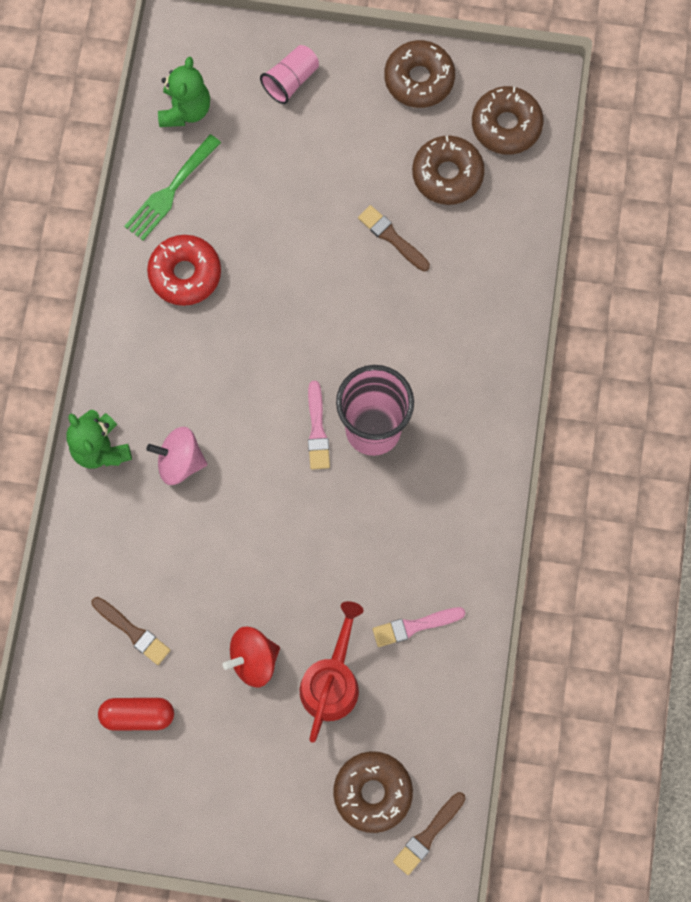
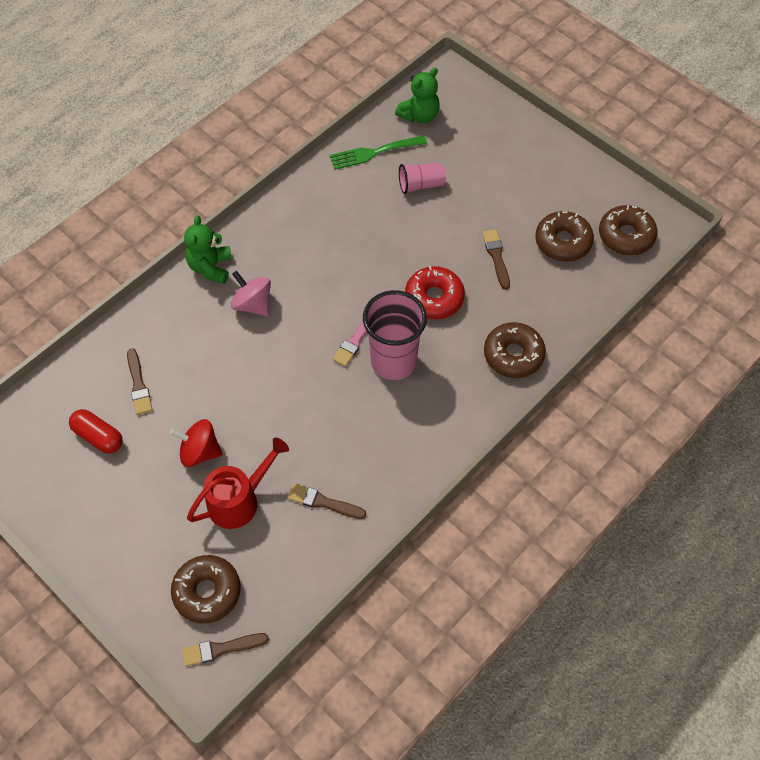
camera: 35 degrees right, 15 degrees down
(185, 274) = (345, 202): red donut -> red donut (434, 298)
(291, 81) = (499, 135): pink cup -> pink cup (421, 185)
(414, 626) = (323, 502): pink brush -> brown brush
(419, 79) = (585, 178): brown donut -> brown donut (513, 355)

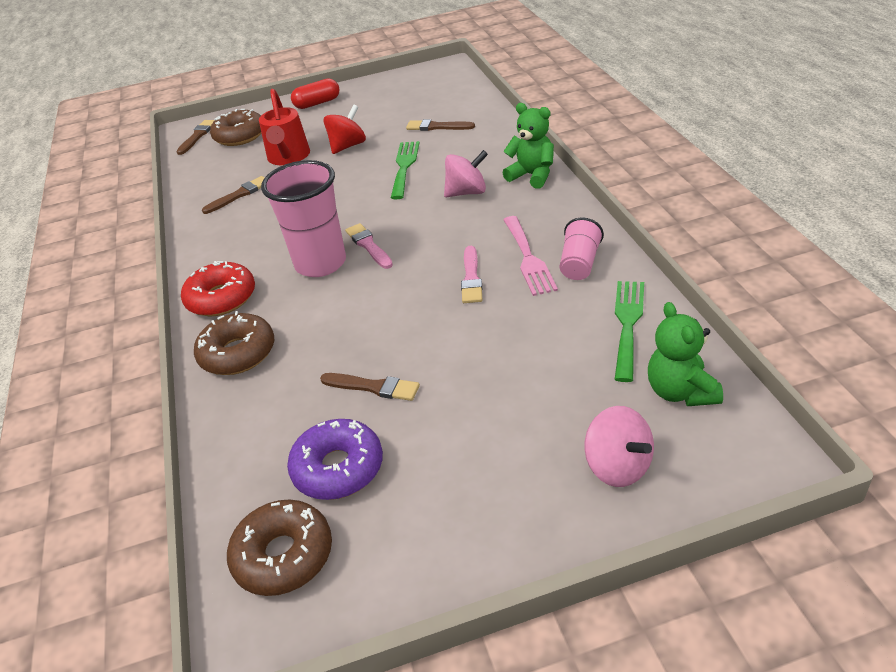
camera: 125 degrees right, 20 degrees down
(98, 437) = (408, 107): red capsule -> red capsule (317, 103)
(225, 375) = (404, 167): none -> green fork
(328, 227) = (528, 258): none -> pink fork
(365, 252) = (471, 278): none -> pink brush
(421, 185) = (542, 353): pink cup -> pink cup (579, 264)
(434, 298) = (365, 313): red donut -> red donut (221, 298)
(486, 126) = (618, 466): none -> pink spinning top
(563, 242) = (338, 468): brown donut -> purple donut

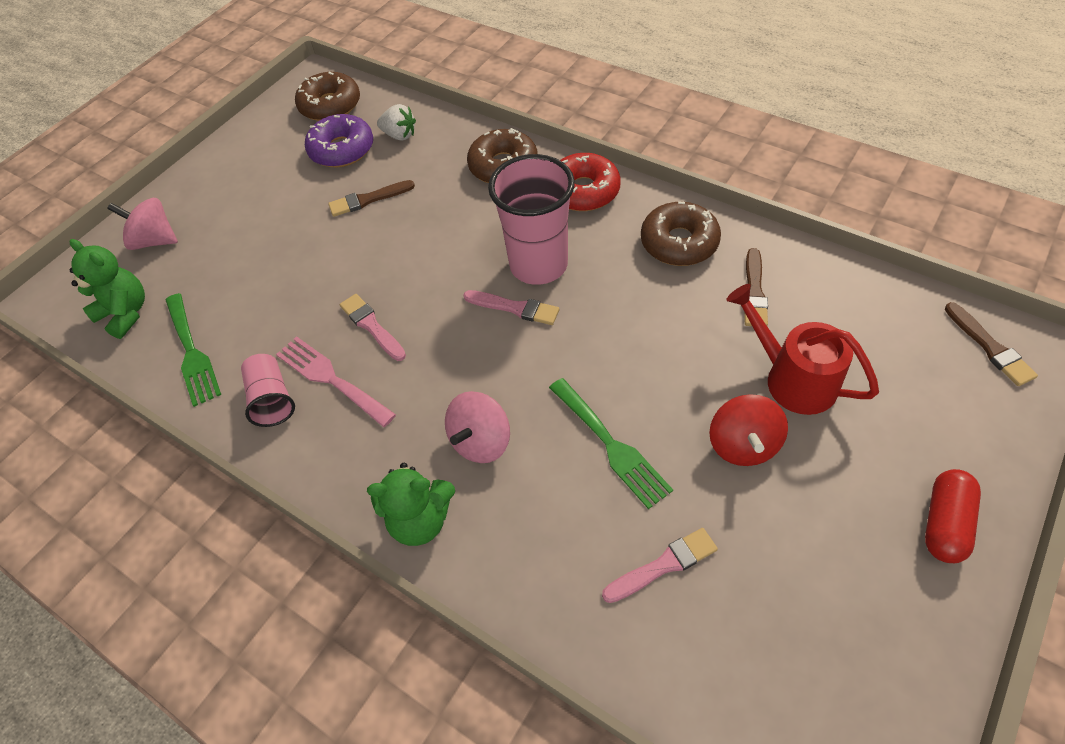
camera: 140 degrees right, 15 degrees up
(240, 136) = (931, 381): brown donut -> brown donut (679, 243)
(269, 449) = (399, 135): none -> white strawberry
(437, 127) = (663, 565): brown brush -> pink brush

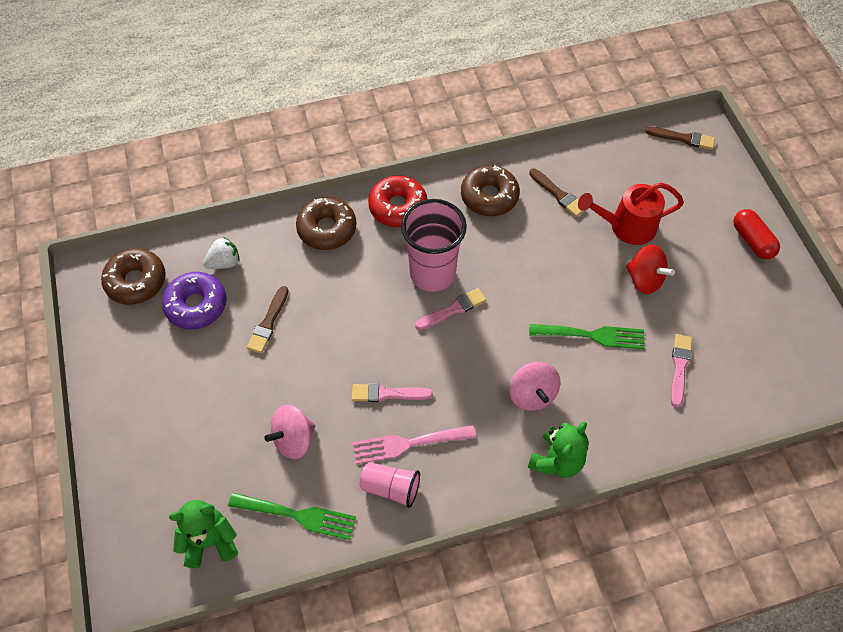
camera: 55 degrees left, 5 degrees up
(155, 240) = (151, 482): pink spinning top -> pink spinning top (294, 439)

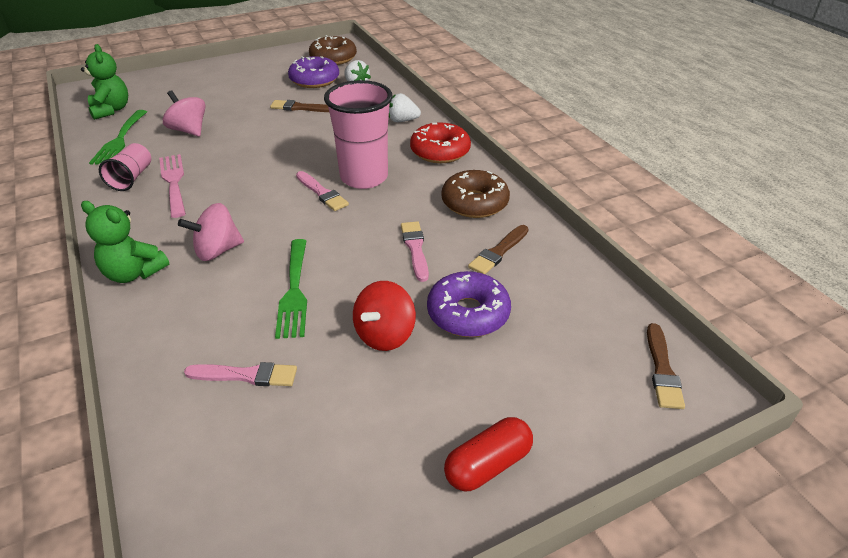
camera: 80 degrees right, 20 degrees down
(327, 229) = (402, 121): brown donut -> white strawberry
(387, 394) = (227, 167): pink brush -> pink brush (415, 249)
(626, 227) = (468, 313): red watering can -> purple donut

